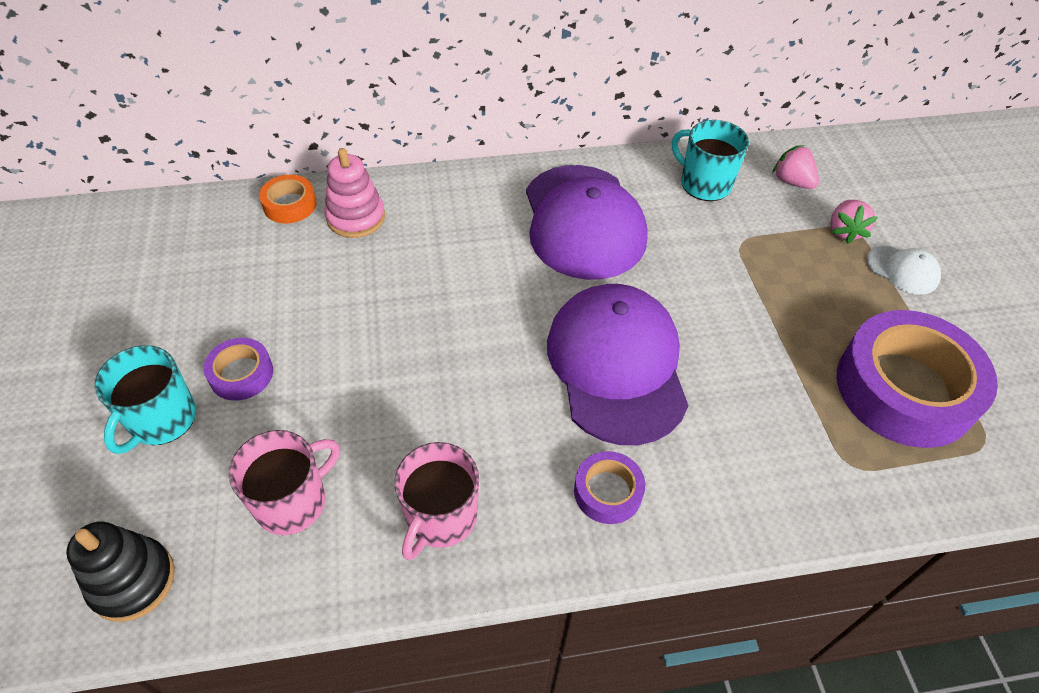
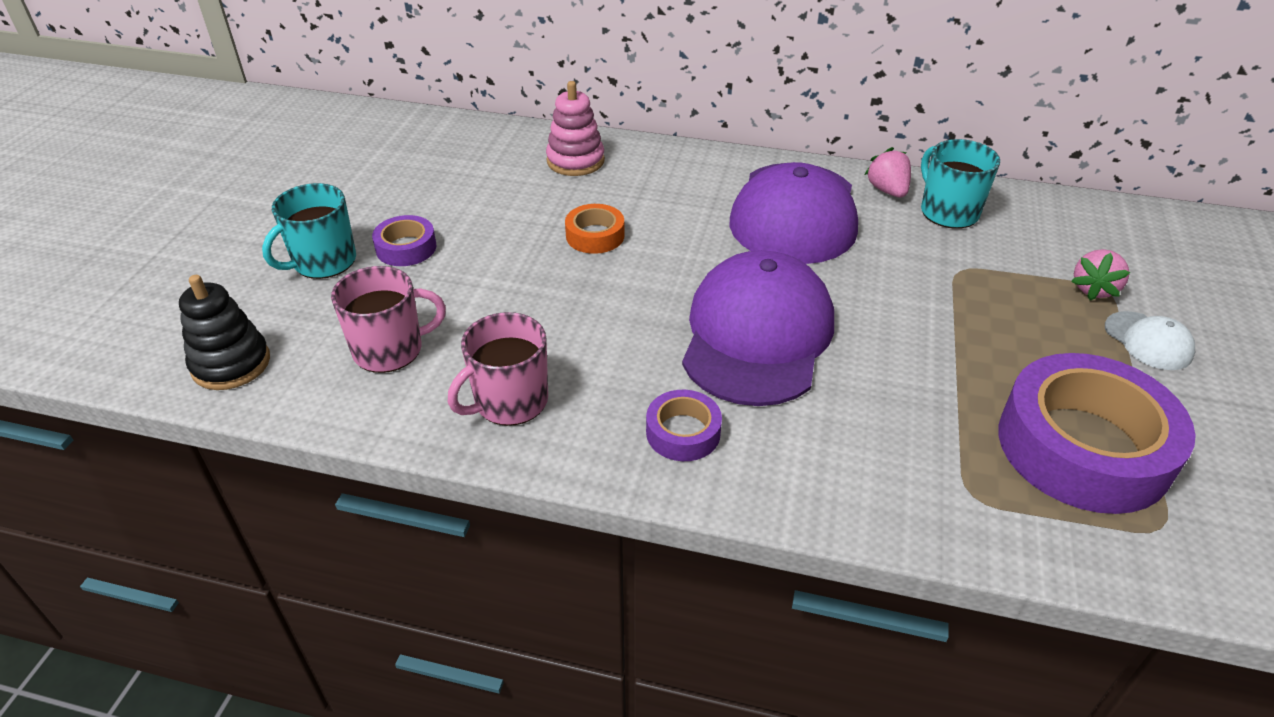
camera: 25 degrees right, 10 degrees down
(290, 205) = (523, 139): orange tape -> orange tape (595, 236)
(792, 181) = (1055, 232): pink strawberry -> pink strawberry (887, 190)

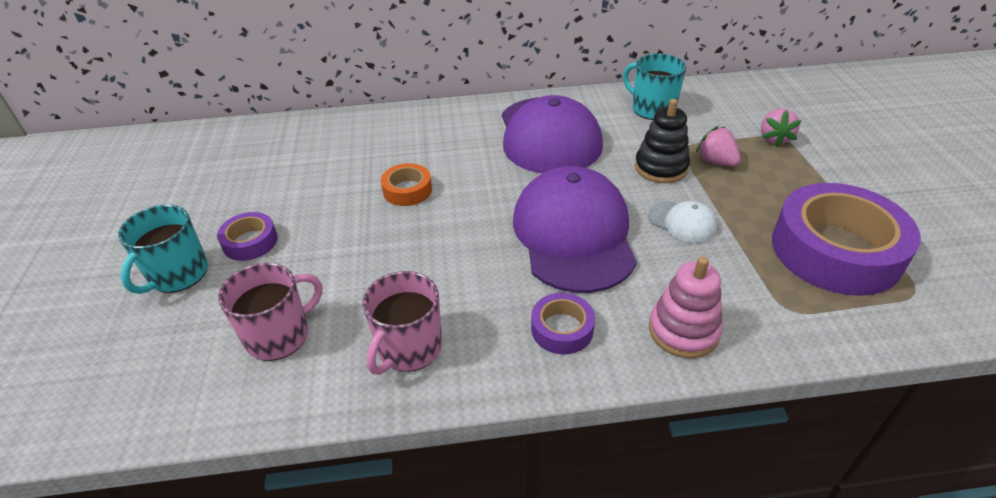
camera: 20 degrees left, 0 degrees up
(231, 364) = (129, 395): black stacking toy -> black stacking toy (661, 168)
(575, 161) = (360, 135): pink stacking toy -> pink stacking toy (683, 331)
(887, 190) = (603, 103): pink strawberry -> pink strawberry (716, 161)
(1148, 341) = (827, 165): white cap -> white cap (682, 222)

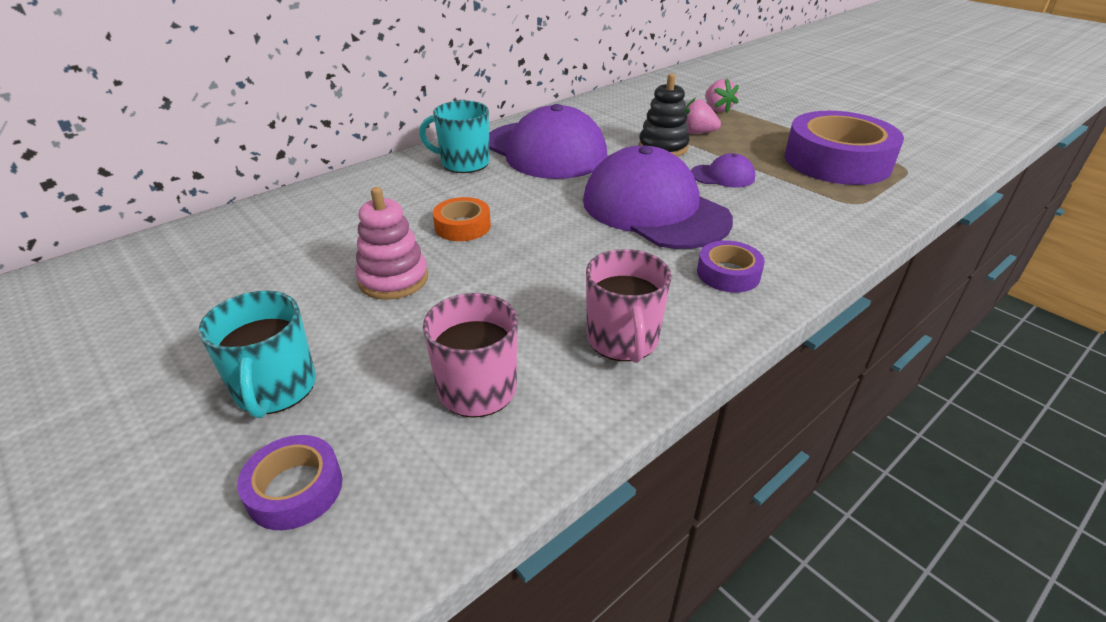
camera: 35 degrees left, 5 degrees down
(250, 242) = (335, 325): purple tape -> purple tape (295, 489)
(652, 109) = (607, 112): turquoise mug -> turquoise mug (464, 163)
(682, 222) = (722, 176): white cap -> purple cap
(683, 331) = (810, 241): pink stacking toy -> pink stacking toy (393, 279)

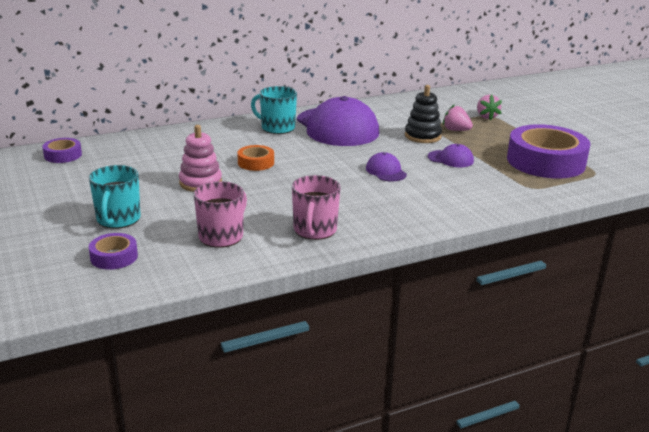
camera: 15 degrees right, 10 degrees down
(654, 209) = (386, 171): purple cap -> purple cap, size x0.44
(728, 274) = (405, 211): purple tape -> purple tape (63, 155)

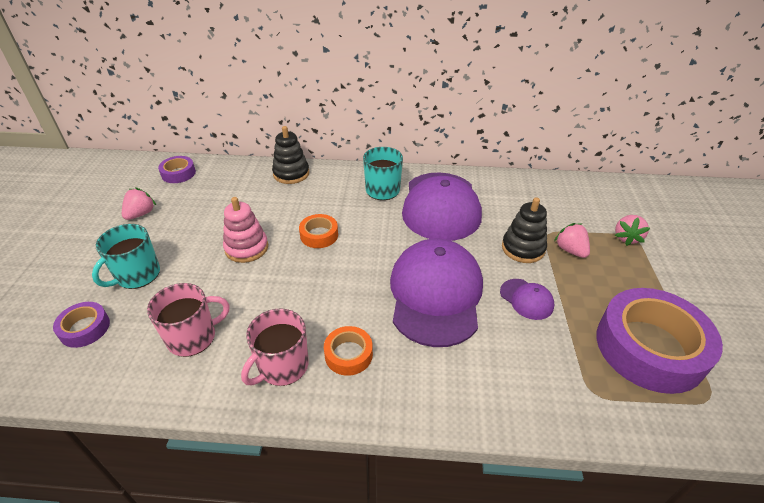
camera: 30 degrees right, 15 degrees up
(63, 186) = (141, 214): none -> pink strawberry
(181, 134) = (291, 173): none -> black stacking toy
(357, 213) = (348, 354): none -> orange tape
(386, 171) = (435, 294): purple cap -> purple cap, size x2.29

